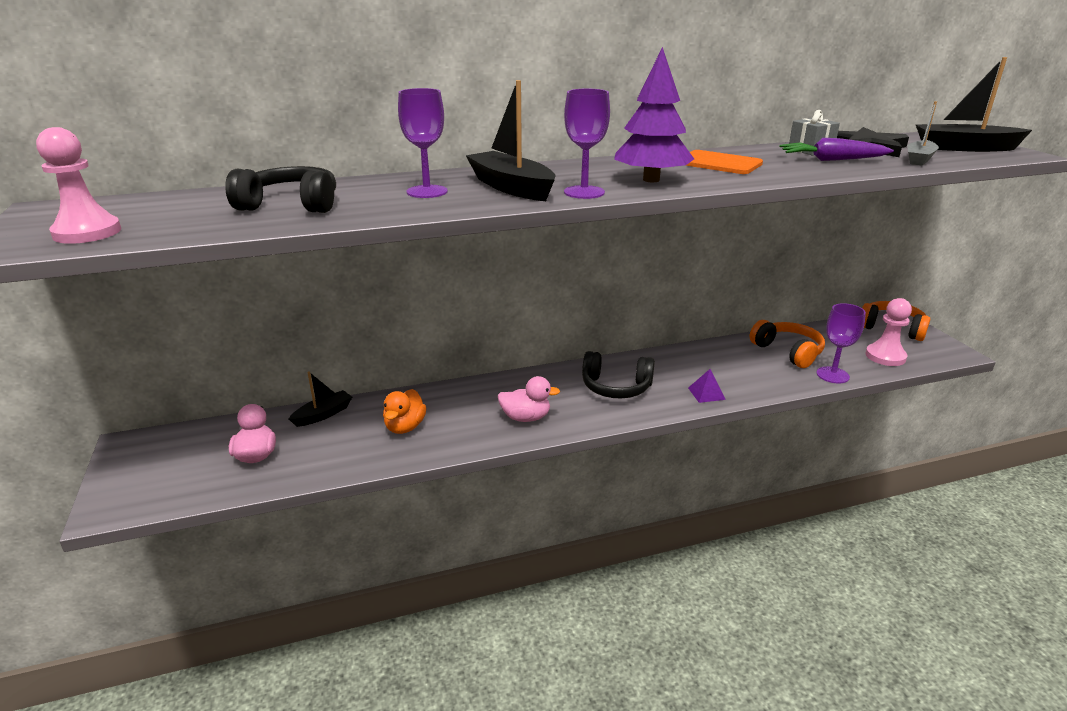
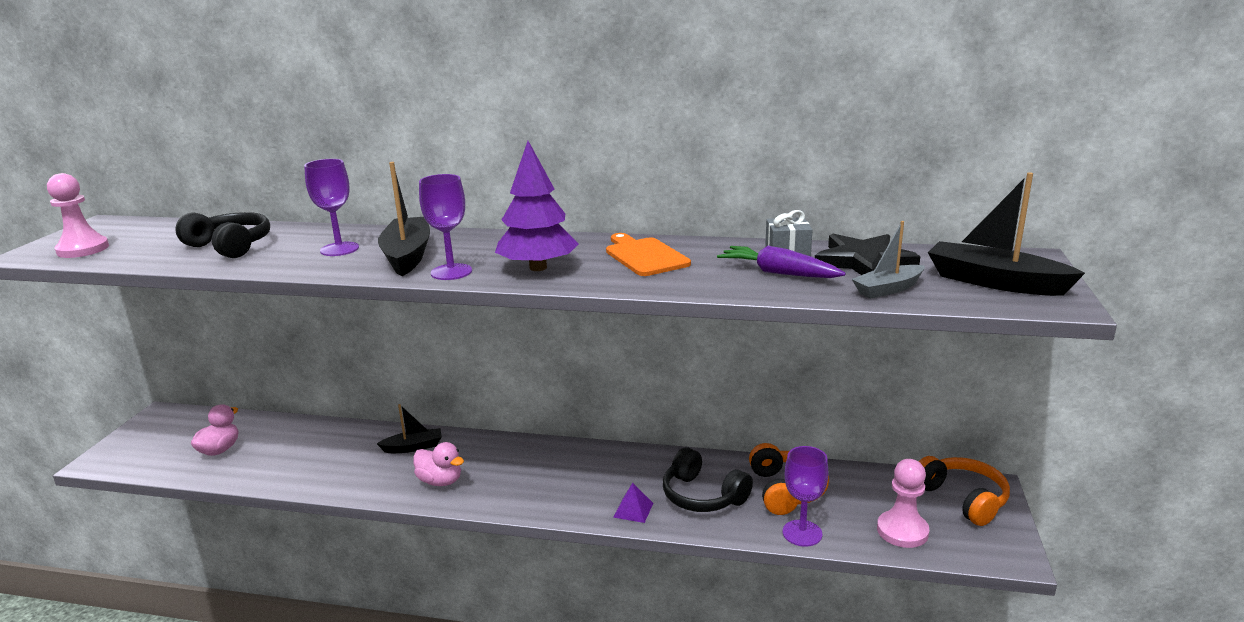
camera: 30 degrees right, 5 degrees down
(323, 414) = (299, 429): black boat -> black boat (413, 447)
(405, 427) = (341, 459): orange duck -> none
(616, 387) = (554, 476): black headphones -> black headphones (702, 496)

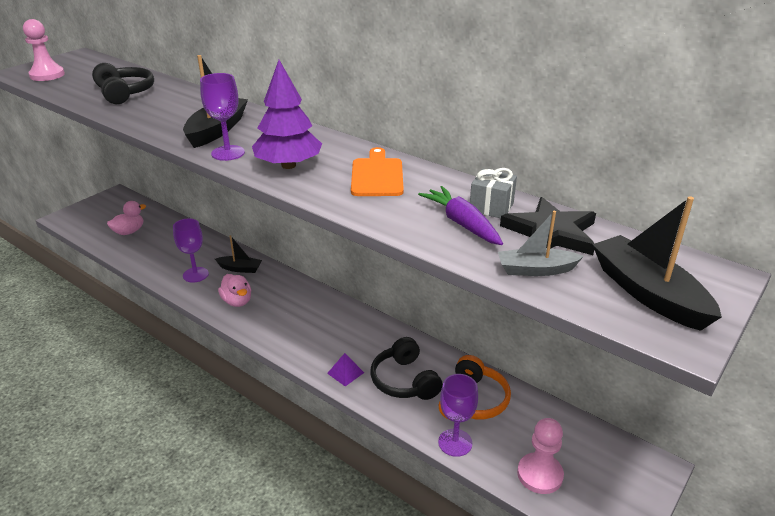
camera: 25 degrees right, 10 degrees up
(339, 249) = (183, 112): purple goblet -> purple goblet (195, 275)
(962, 499) = (620, 467): orange headphones -> none

